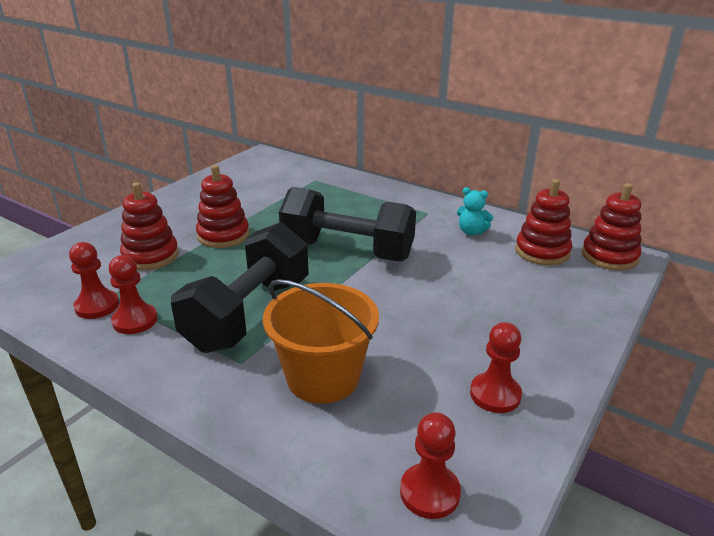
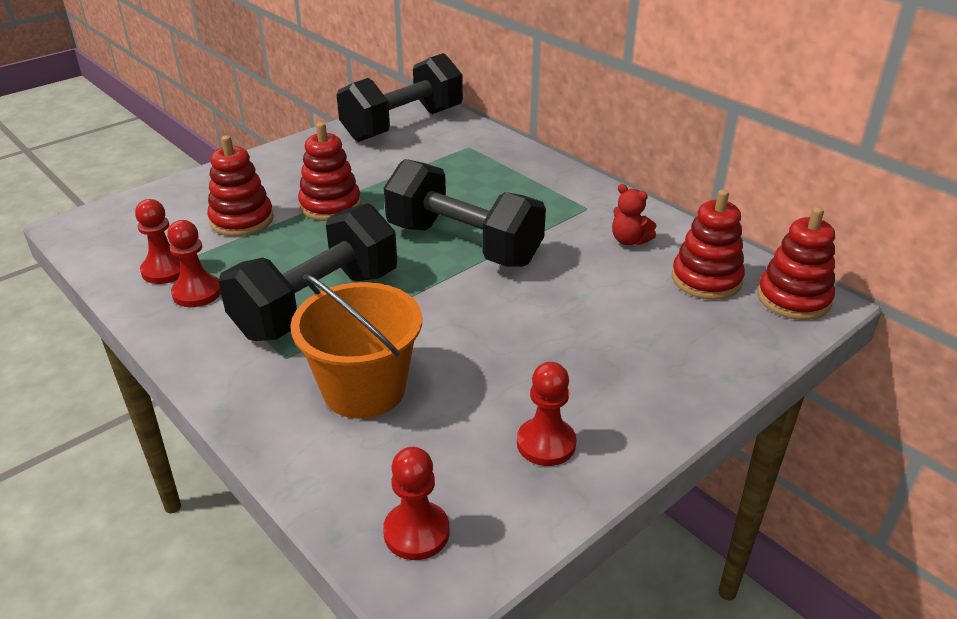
camera: 15 degrees right, 5 degrees up
(255, 170) = (403, 125): none -> black dumbbell
(471, 232) = (629, 240): turquoise teddy bear -> red teddy bear

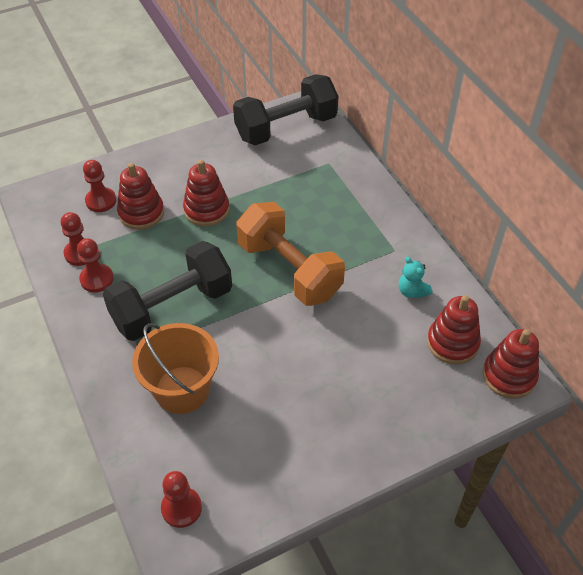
camera: 15 degrees right, 15 degrees up
(463, 244) = (289, 270): black dumbbell -> orange dumbbell
(546, 443) = (282, 461): red pawn -> red pawn (101, 201)
(629, 240) = (412, 291): red teddy bear -> turquoise teddy bear

